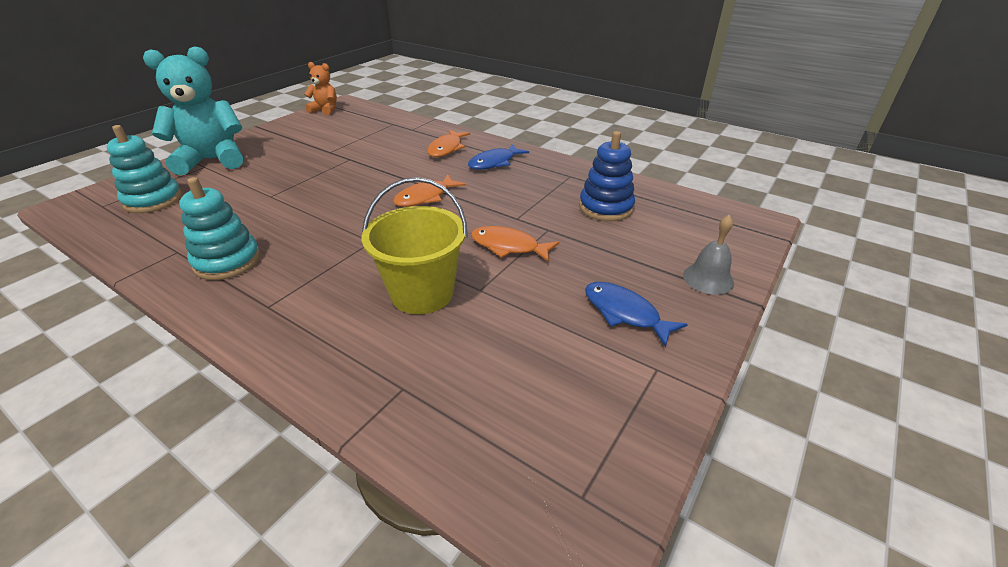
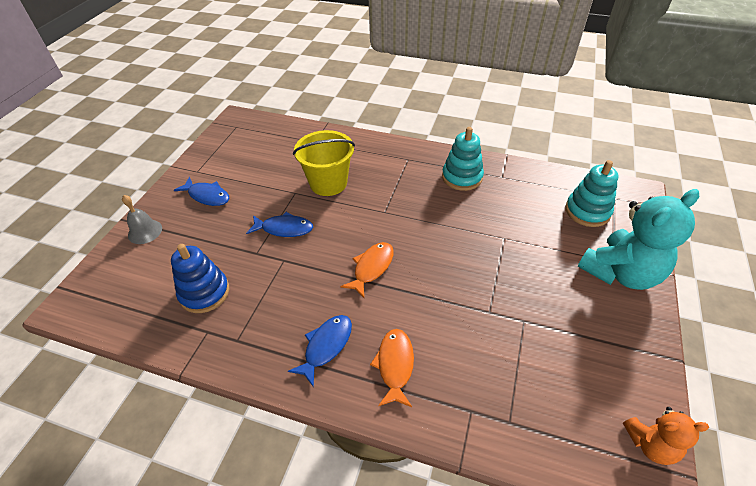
camera: 165 degrees right, 10 degrees up
(508, 246) = (284, 229): orange fish -> blue fish

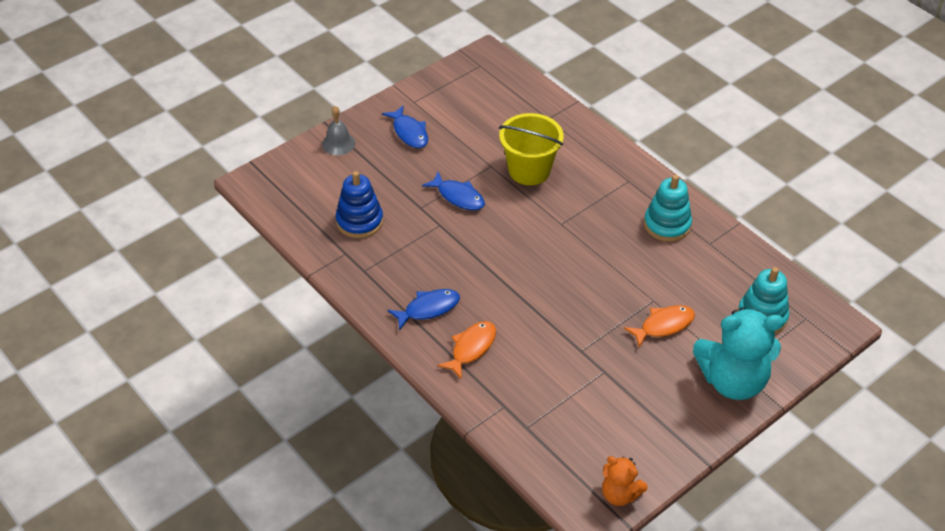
camera: 30 degrees right, 0 degrees up
(372, 268) = (510, 267): orange fish -> orange fish (663, 325)

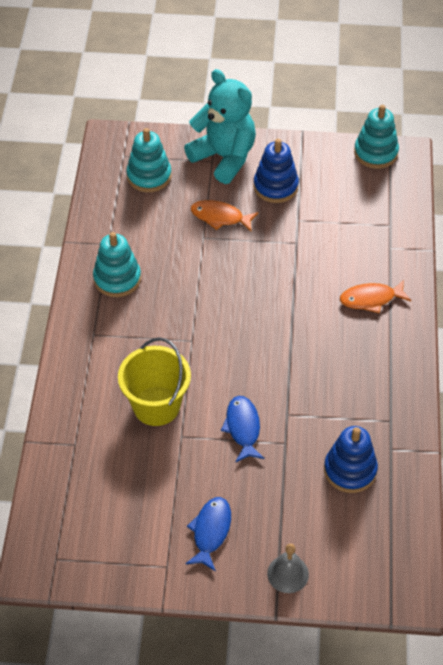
camera: 135 degrees left, 5 degrees up
(428, 309) = (371, 350): blue fish -> none
(620, 494) = (375, 153): orange teddy bear -> turquoise stacking toy
(658, 387) = (275, 186): none -> blue stacking toy

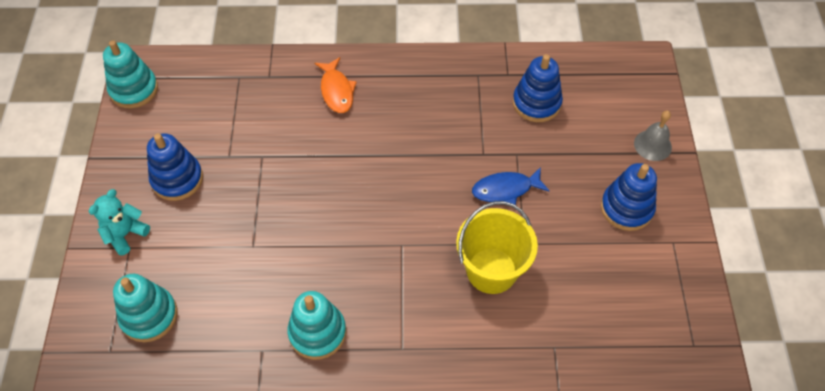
camera: 95 degrees left, 5 degrees up
(211, 531) = (626, 208): blue fish -> blue stacking toy
(220, 217) = (222, 231): orange fish -> none
(224, 157) = (125, 234): turquoise teddy bear -> turquoise teddy bear, size x0.53

